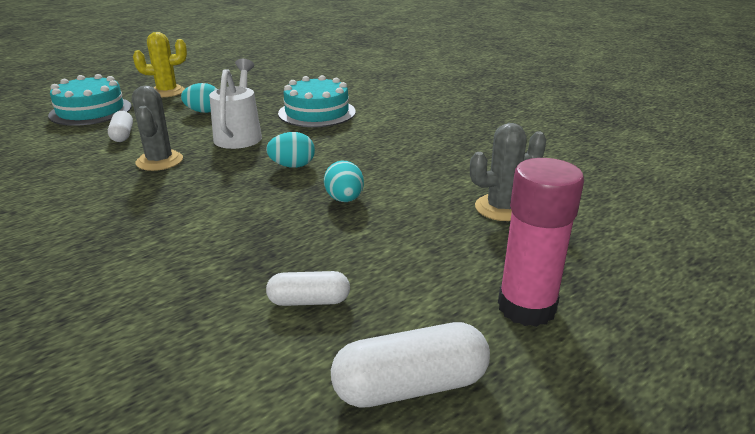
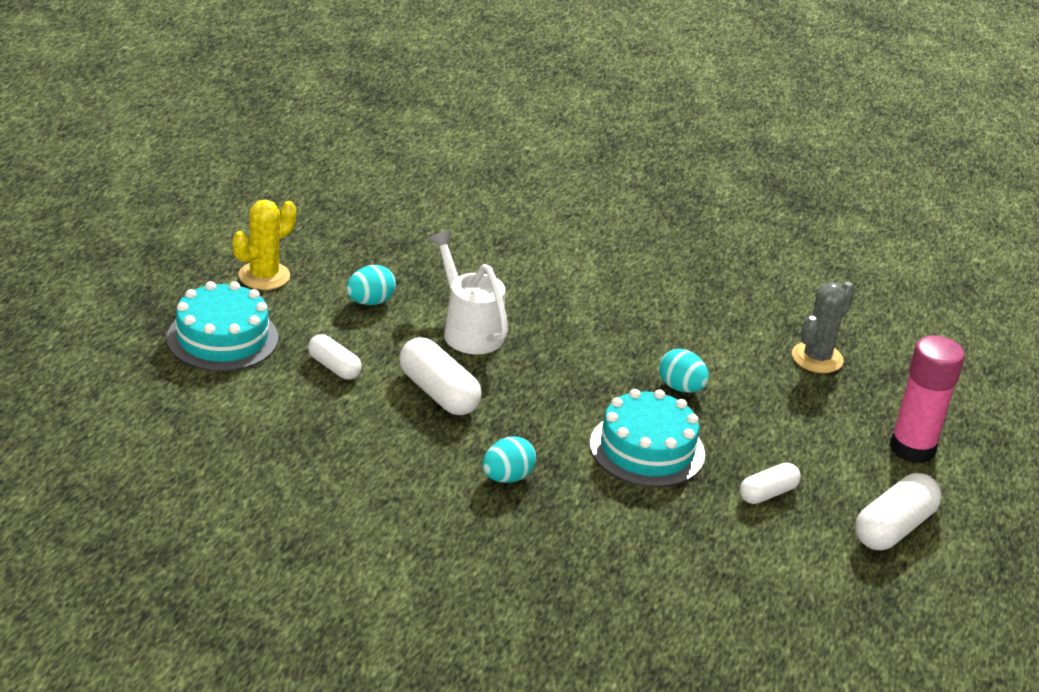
camera: 35 degrees left, 5 degrees up
(159, 161) = (438, 393): grey cactus -> white capsule
(292, 166) = (583, 360): turquoise egg -> turquoise egg (507, 477)
(317, 112) = (505, 269): turquoise cake -> turquoise cake (647, 449)

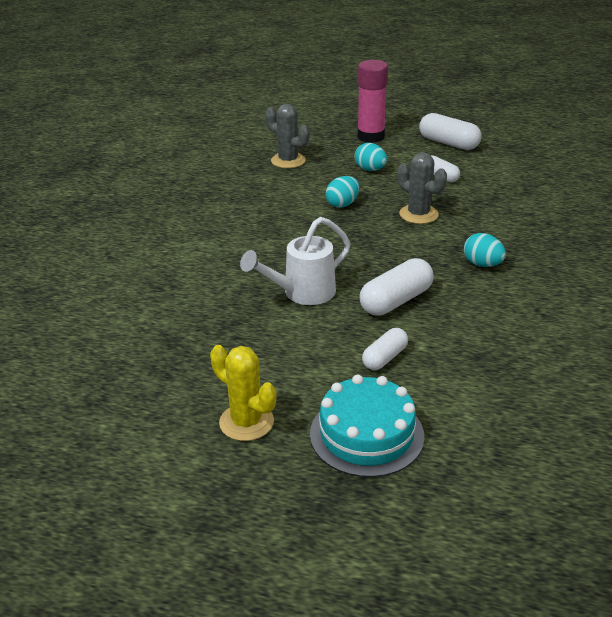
camera: 90 degrees left, 0 degrees up
(370, 302) = (275, 348): turquoise egg -> turquoise egg (370, 170)
(647, 449) = (418, 214): turquoise cake -> grey cactus

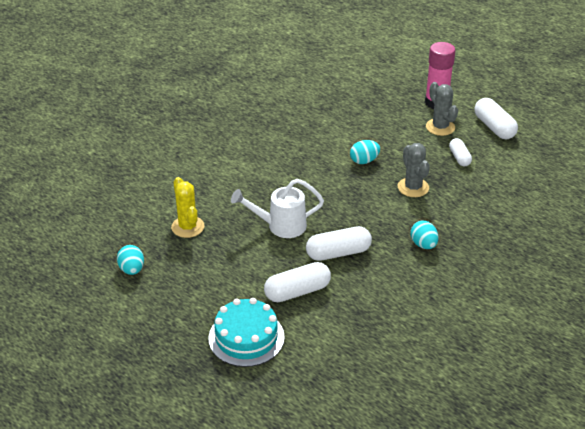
camera: 25 degrees right, 5 degrees up
(246, 422) = (183, 304): yellow cactus -> yellow cactus (187, 227)
(288, 161) = (354, 108): grey cactus -> grey cactus (440, 127)
(370, 170) = (410, 135): turquoise egg -> turquoise egg (132, 270)
(384, 358) = (297, 291): white capsule -> white capsule, size x1.61

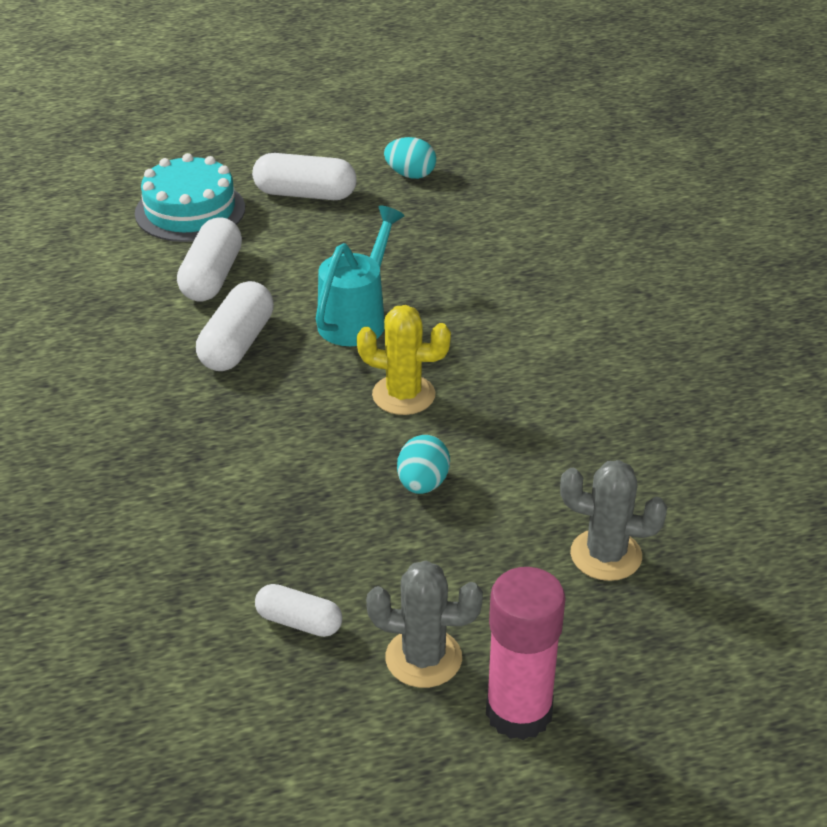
camera: 125 degrees right, 0 degrees up
(187, 227) = (448, 241): yellow cactus -> yellow cactus (403, 395)
(281, 226) = (357, 318): white watering can -> turquoise watering can
(413, 187) = (287, 504): grey cactus -> grey cactus (606, 555)
(423, 245) = (147, 436): turquoise egg -> none
(494, 127) = (337, 754): white capsule -> white capsule (305, 194)

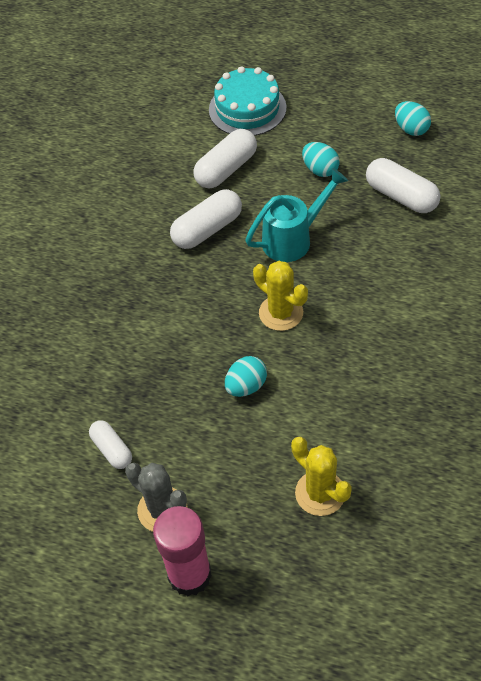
camera: 35 degrees right, 15 degrees up
(305, 194) = (329, 121): white capsule -> white capsule (401, 196)
(333, 242) = (320, 170): none -> turquoise egg
(606, 555) = (320, 493): grey cactus -> yellow cactus

